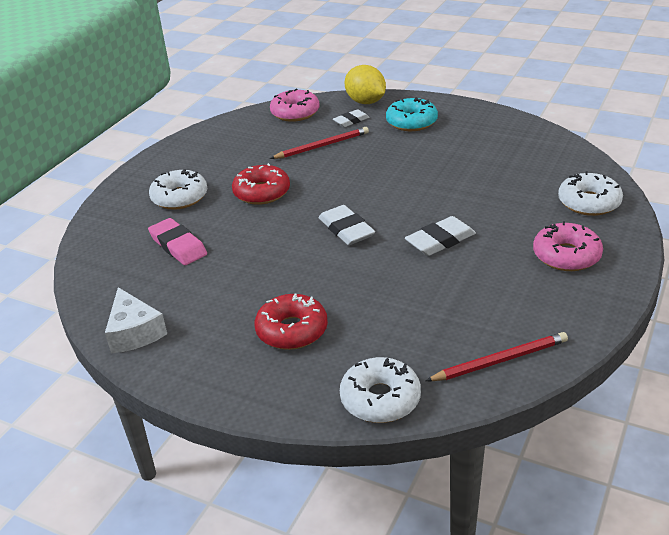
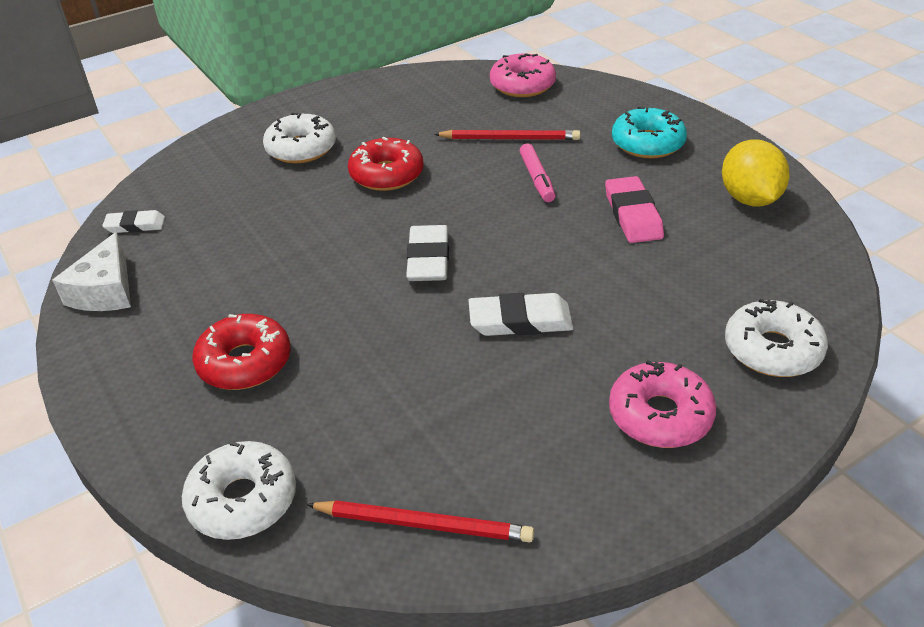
camera: 30 degrees right, 5 degrees up
(178, 245) = (243, 206): pink eraser -> pink eraser (633, 215)
(351, 121) = (576, 117): white eraser -> white eraser (135, 225)
(365, 102) = (618, 97): yellow lemon -> yellow lemon (749, 199)
(365, 163) = (537, 179): none -> pink marker

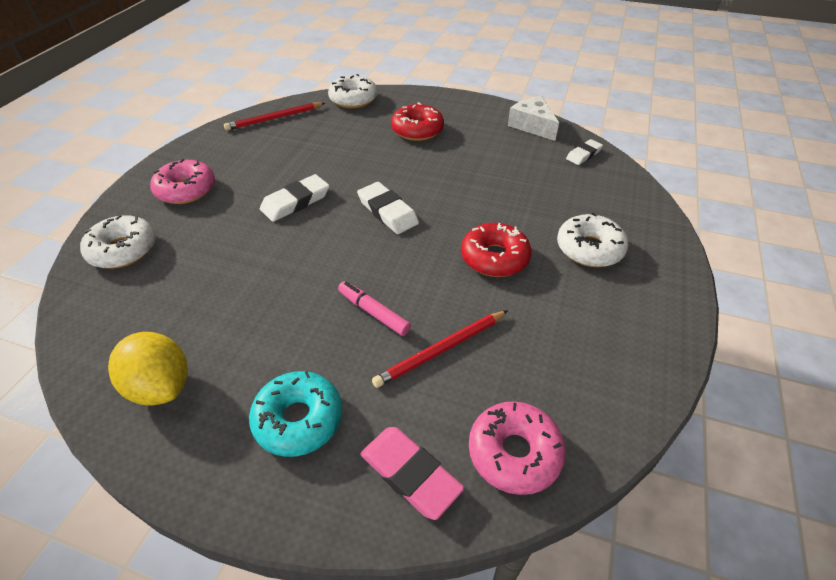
camera: 140 degrees right, 5 degrees up
(633, 215) = (266, 314): pink eraser -> pink eraser (410, 474)

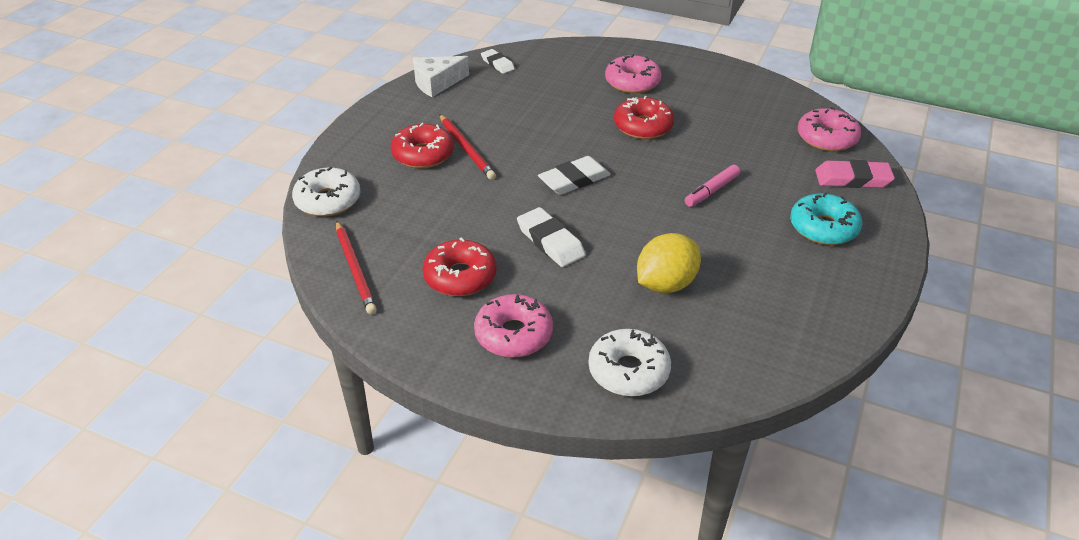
camera: 85 degrees left, 5 degrees down
(161, 386) = (808, 307): yellow lemon -> yellow lemon (665, 284)
(258, 161) = (460, 276): none -> red donut
(410, 474) = (852, 179): pink eraser -> pink eraser turned 45 degrees clockwise
(441, 350) = (747, 160): red pencil -> red pencil (466, 149)
(589, 249) = (632, 82): white donut -> pink donut

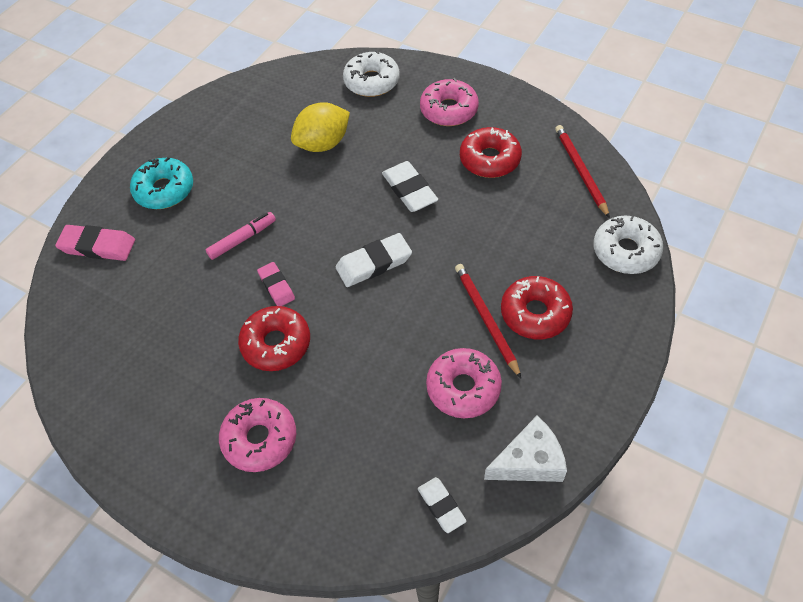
camera: 170 degrees left, 15 degrees up
(660, 160) = (276, 286): none -> pink eraser
(826, 138) = (82, 308): pink donut -> pink donut (463, 388)

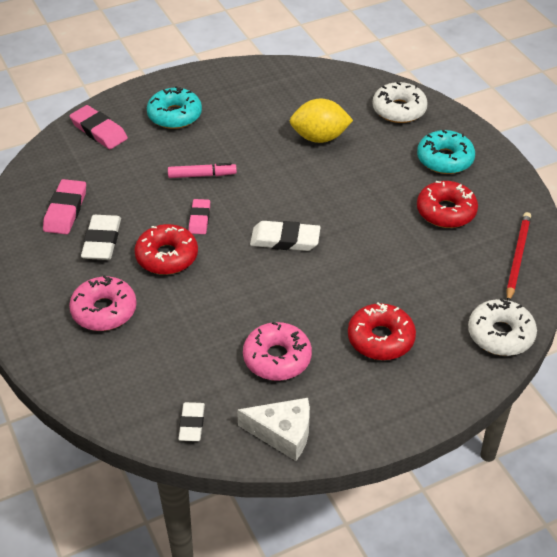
camera: 30 degrees right, 10 degrees down
(131, 352) = (65, 210): none -> pink eraser
(409, 190) = (359, 202): white eraser -> white eraser (102, 241)
(449, 110) = (445, 159): pink donut -> turquoise donut
(486, 319) = (337, 322): red pencil -> none

